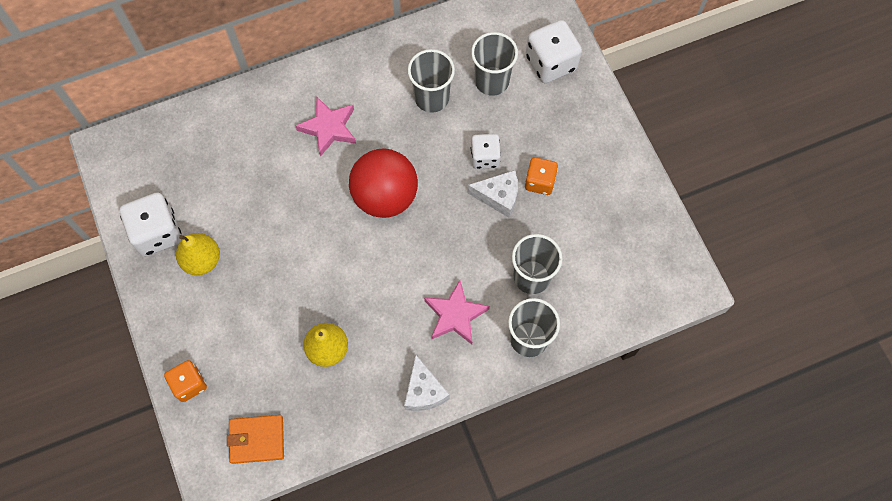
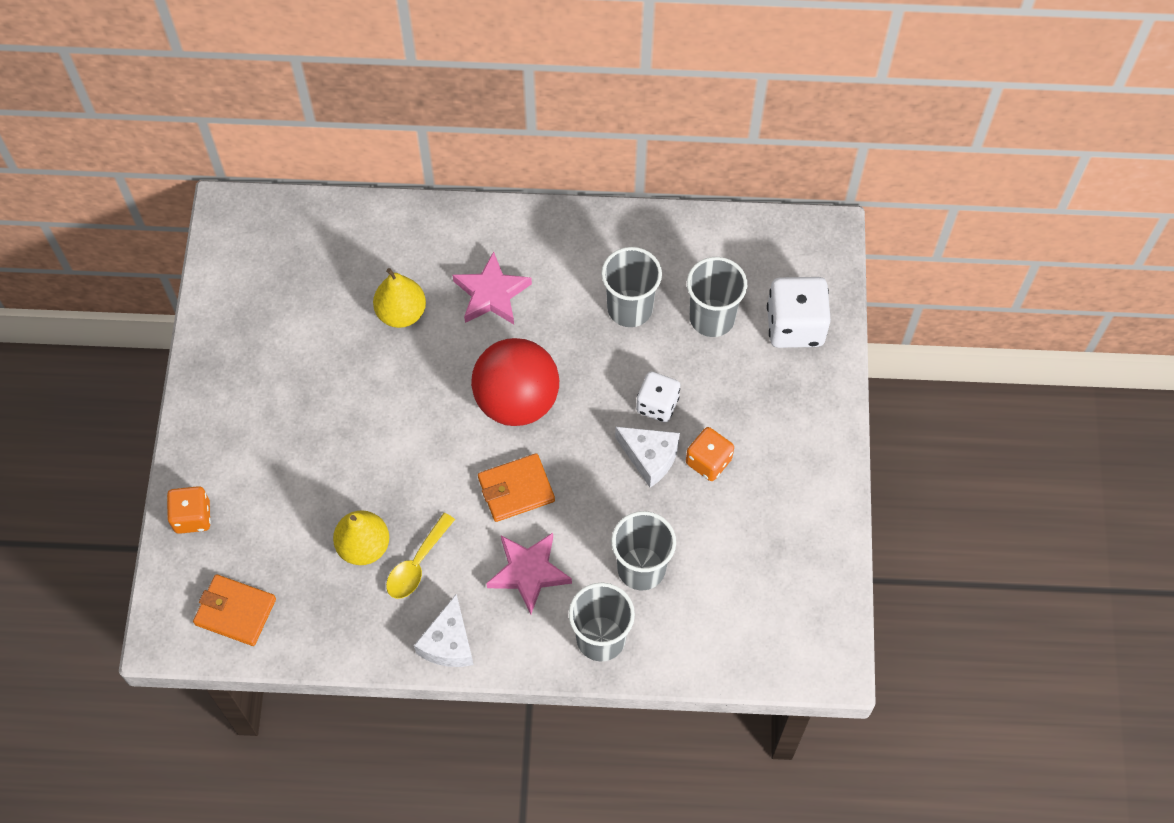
camera: 25 degrees right, 5 degrees down
(157, 233) = (240, 332): white dice -> none
(202, 260) = (274, 384): yellow pear -> yellow pear (401, 313)
(373, 345) = (417, 564): none -> yellow spoon
(416, 260) = (516, 489): none -> orange wallet

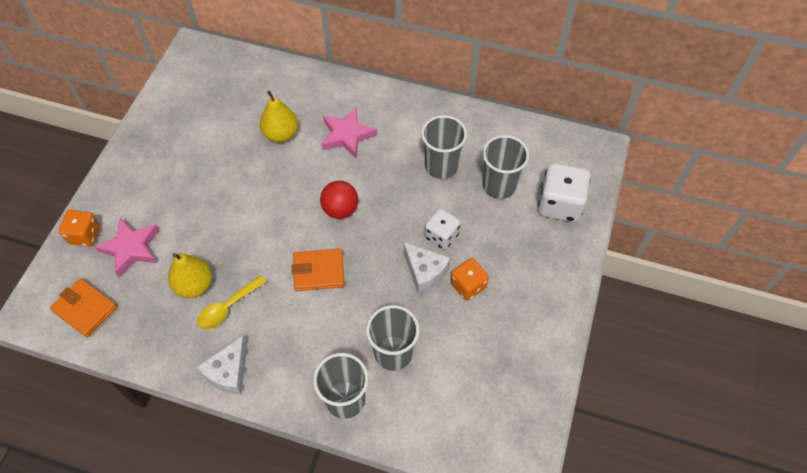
camera: 15 degrees right, 5 degrees down
(517, 400) = (340, 209): red ball -> red ball, size x0.58
(528, 572) = (307, 334): pink star -> pink star (131, 248)

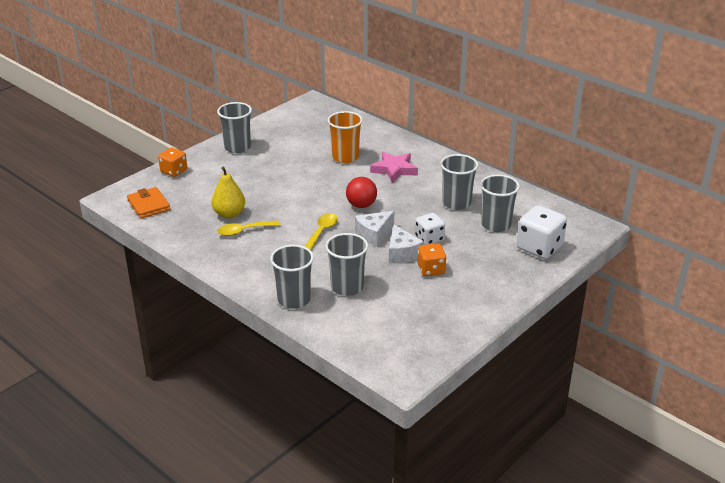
camera: 25 degrees right, 25 degrees down
(131, 248) = (199, 185): pink star -> none
(143, 163) = (237, 147): none -> grey cup
(229, 372) = (221, 262): white cheese -> white cheese (374, 234)
(281, 134) = (345, 157): yellow pear -> orange cup
(318, 271) = (322, 231): orange wallet -> yellow spoon

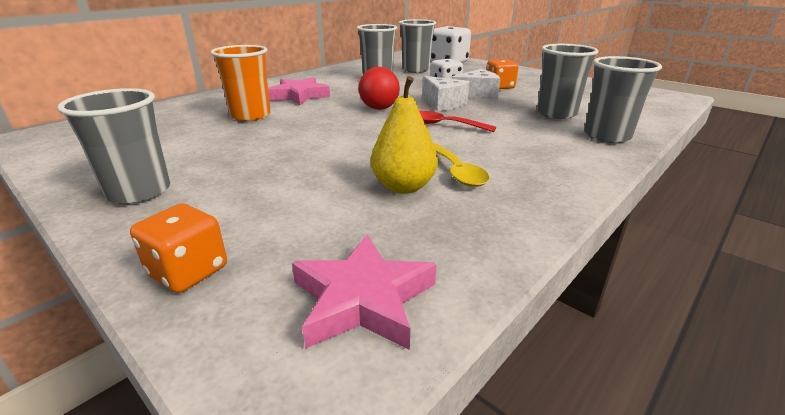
camera: 90 degrees left, 5 degrees down
(149, 205) = (362, 299): orange wallet -> pink star
(322, 231) = (443, 125): yellow spoon -> red spoon

